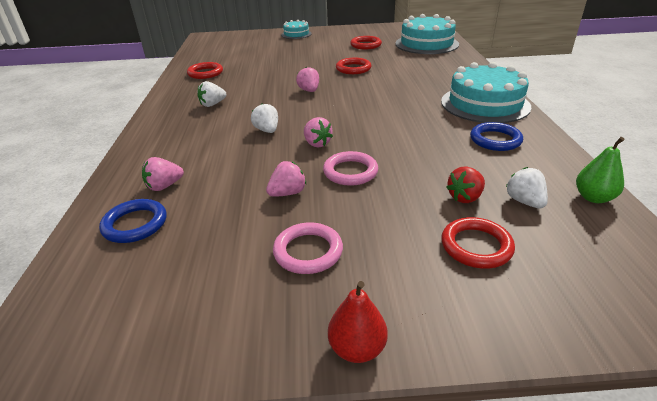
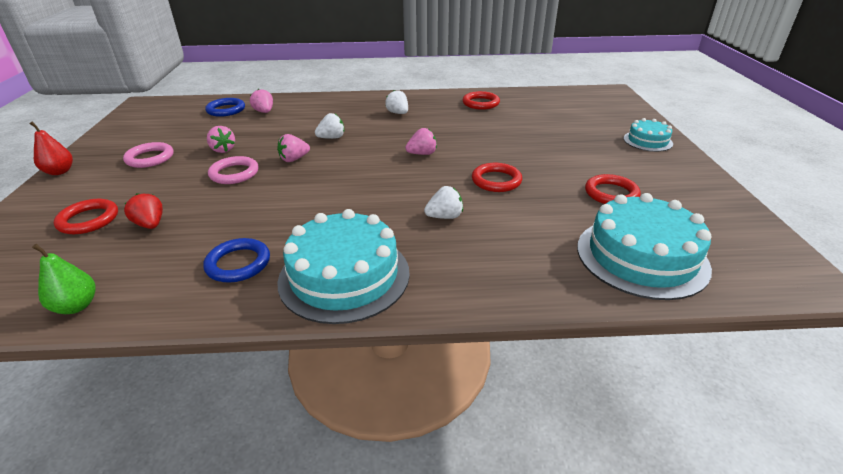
camera: 90 degrees right, 0 degrees up
(524, 201) = (114, 257): white strawberry -> white strawberry (444, 216)

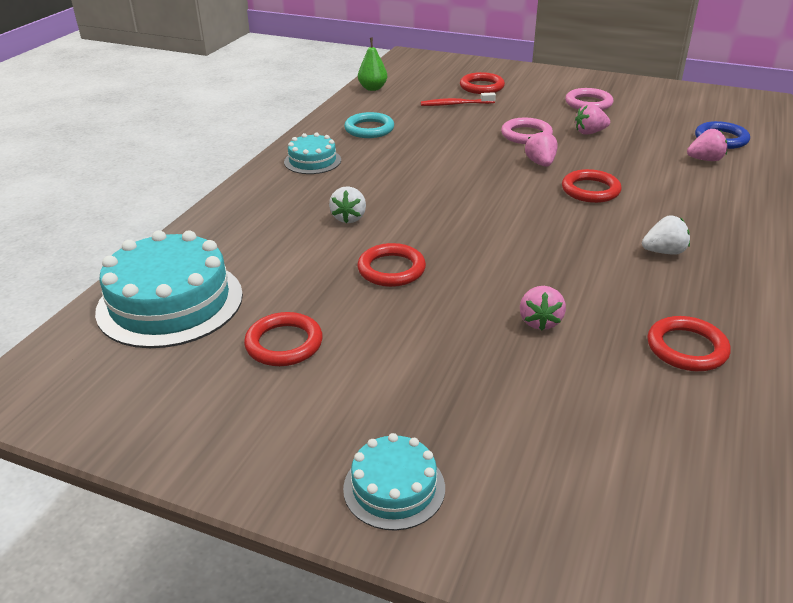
camera: 115 degrees right, 0 degrees up
(59, 172) = (580, 75): red pear -> none
(150, 224) = (455, 104): red strawberry -> red toothbrush
(238, 264) = (369, 129): blue ring -> turquoise ring
(331, 138) = (590, 190): white strawberry -> red ring
(344, 276) = (312, 161): turquoise cake -> turquoise cake, size x0.53
(422, 154) = (502, 238): pink strawberry -> pink strawberry (540, 321)

